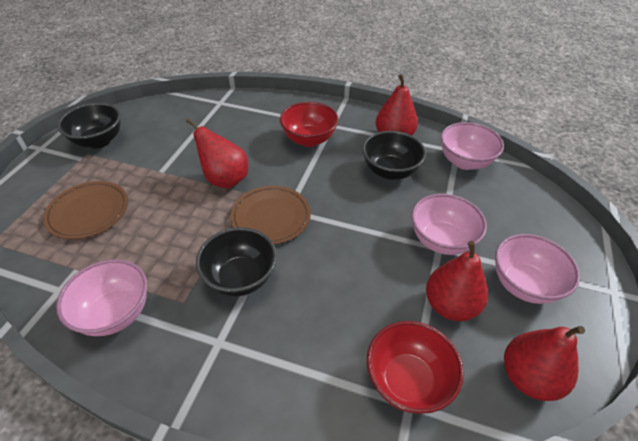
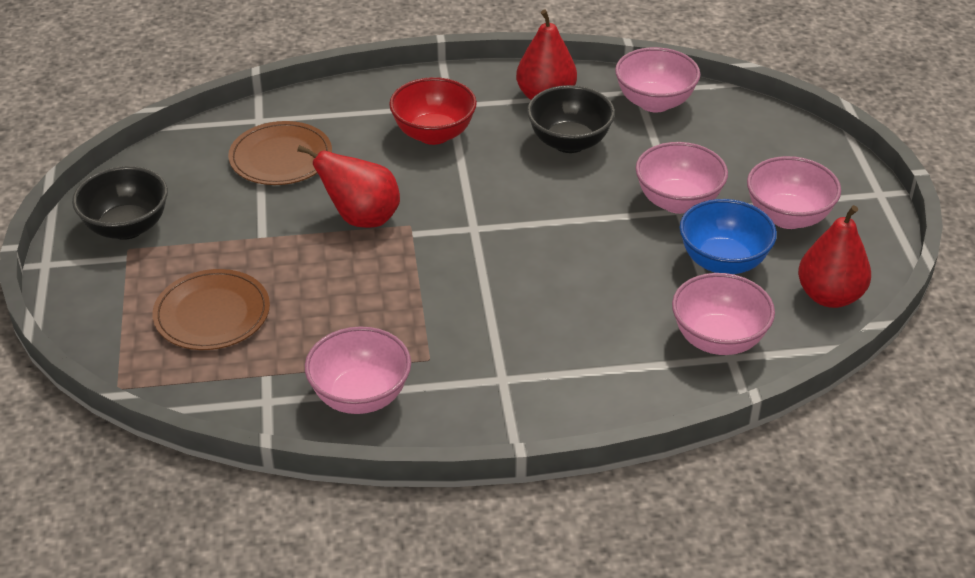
camera: 25 degrees left, 5 degrees down
(240, 278) = (476, 315): black bowl -> none
(271, 217) = (459, 242): brown plate -> brown plate (281, 157)
(407, 381) = (718, 340): red bowl -> pink bowl
(450, 305) = (723, 262): red pear -> blue bowl

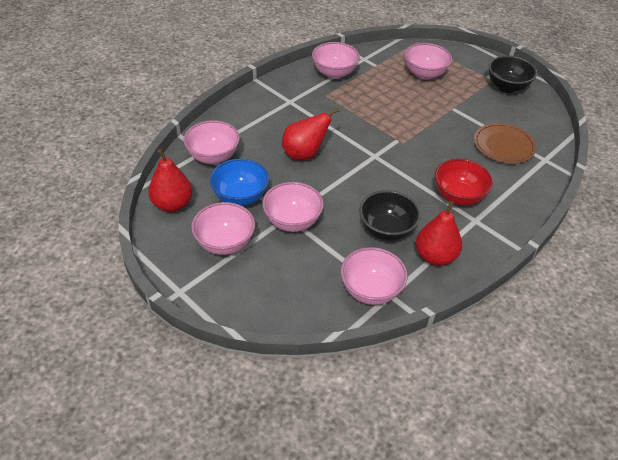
camera: 140 degrees right, 5 degrees up
(212, 314) = (424, 74): brown plate -> pink bowl
(361, 218) = (427, 135): red pear -> red pear (304, 154)

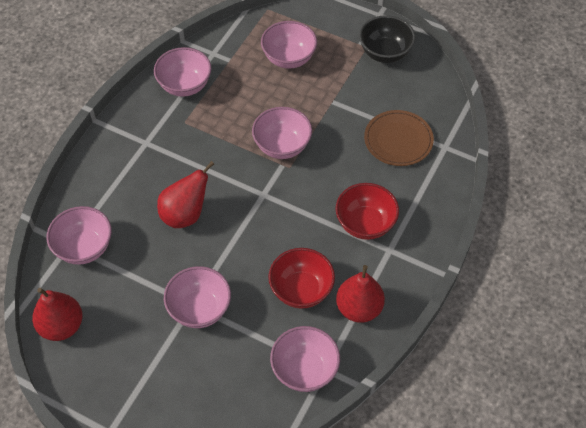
camera: 15 degrees left, 10 degrees up
(225, 243) = (136, 359): pink bowl -> pink bowl (282, 146)
(240, 197) = (133, 294): blue bowl -> none
(386, 230) = (301, 290): black bowl -> red bowl

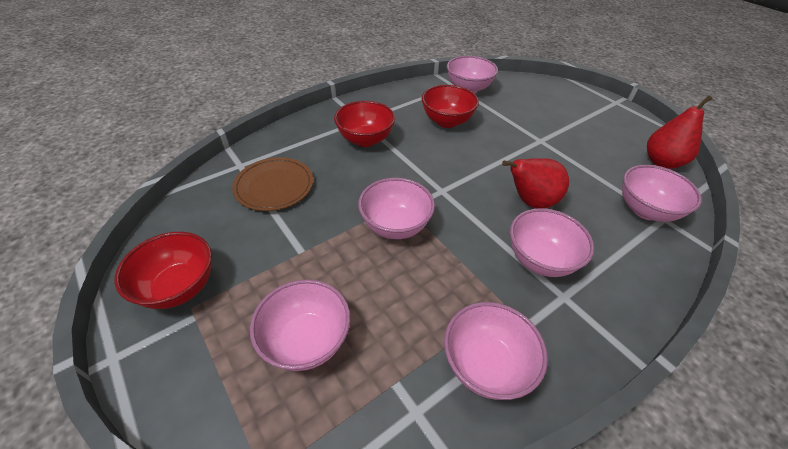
camera: 155 degrees left, 10 degrees down
(199, 309) = (535, 136): pink bowl -> pink bowl (540, 260)
(359, 308) = (410, 101): red pear -> none
(385, 53) = (179, 287): black bowl -> red bowl

